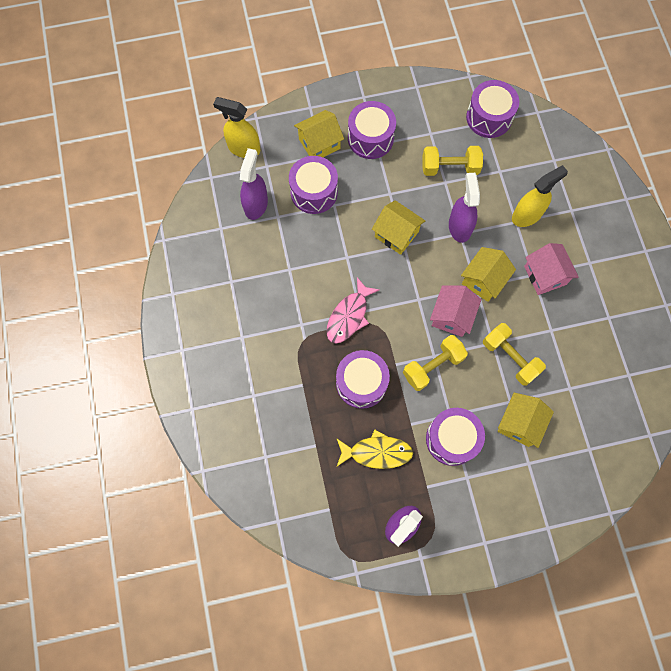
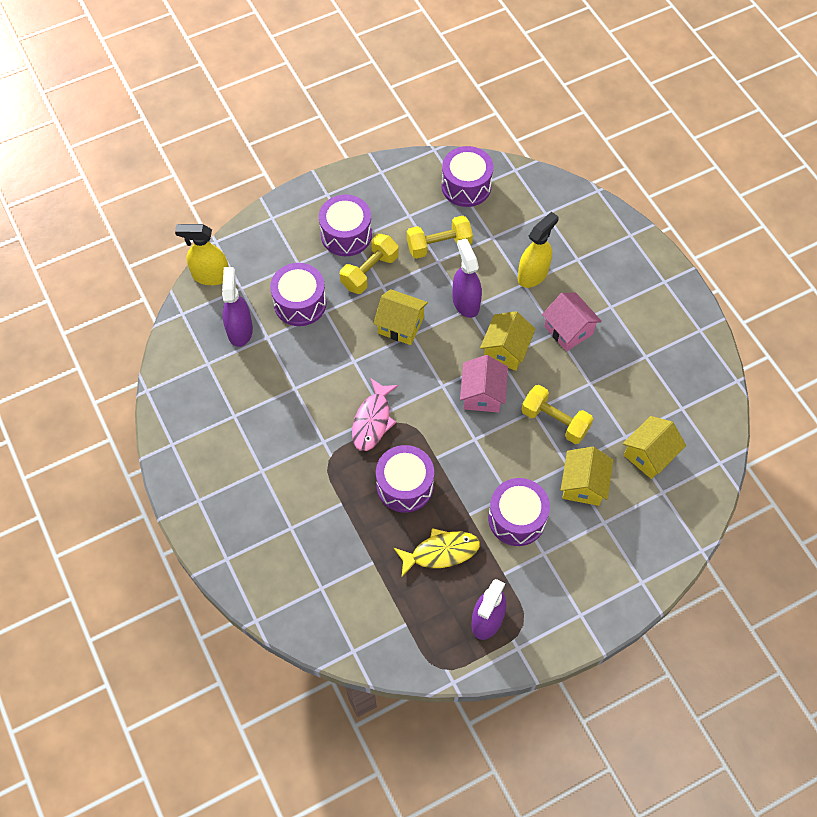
camera: 15 degrees left, 10 degrees down
(319, 144) = (292, 252): yellow house -> yellow house (649, 455)
(433, 366) = (476, 450): yellow dumbbell -> yellow dumbbell (369, 272)

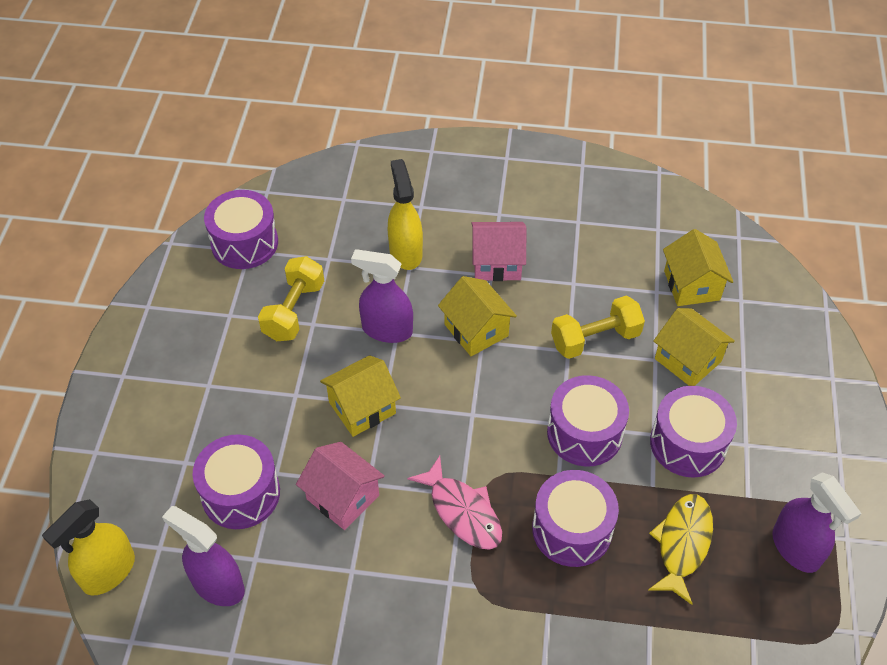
camera: 55 degrees left, 10 degrees down
(346, 234) = (195, 389): purple drum -> purple drum (584, 433)
(369, 272) = (265, 396): yellow dumbbell -> none
(482, 394) = (513, 383): pink house -> pink house (342, 497)

